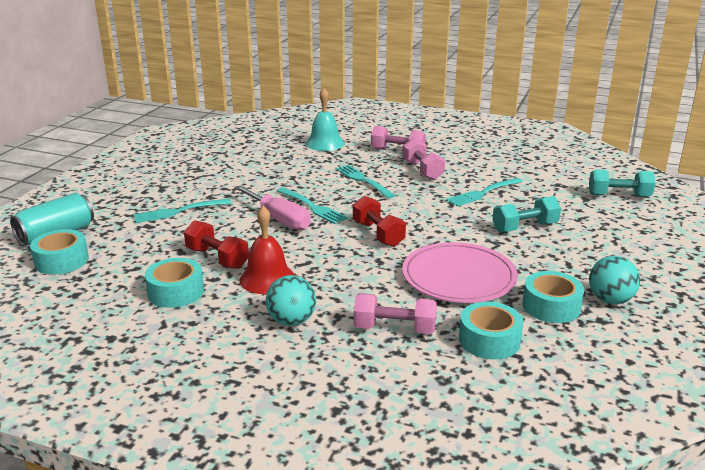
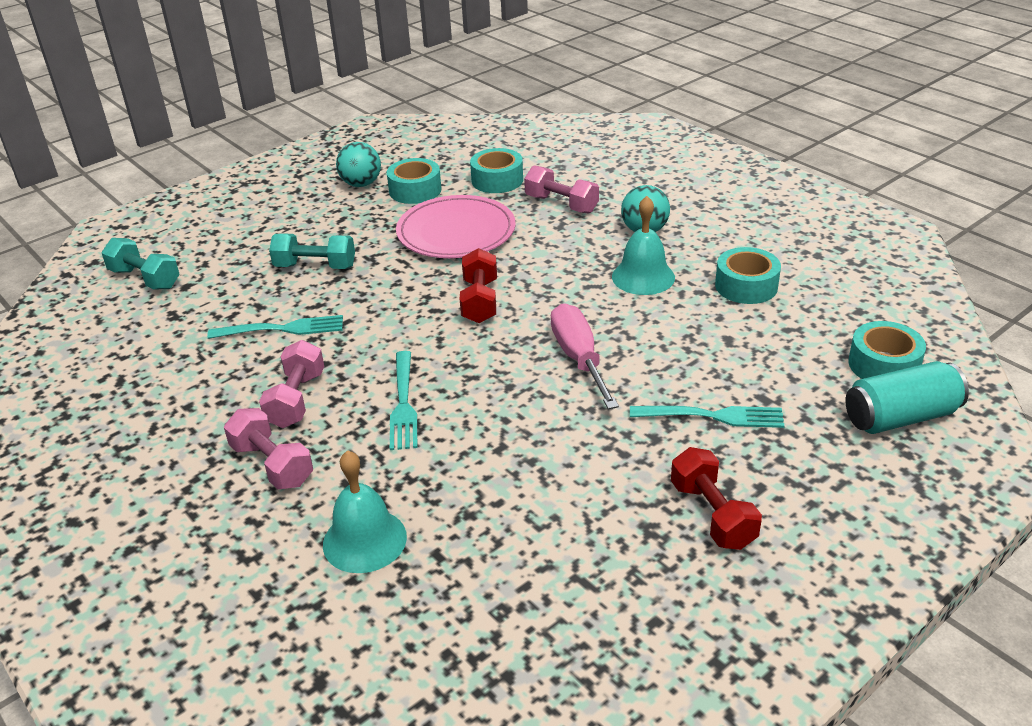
camera: 150 degrees left, 10 degrees up
(217, 258) = (687, 317): red dumbbell -> red dumbbell (712, 514)
(267, 279) = (643, 277): red bell -> turquoise bell
(312, 207) = (520, 369): turquoise fork -> none

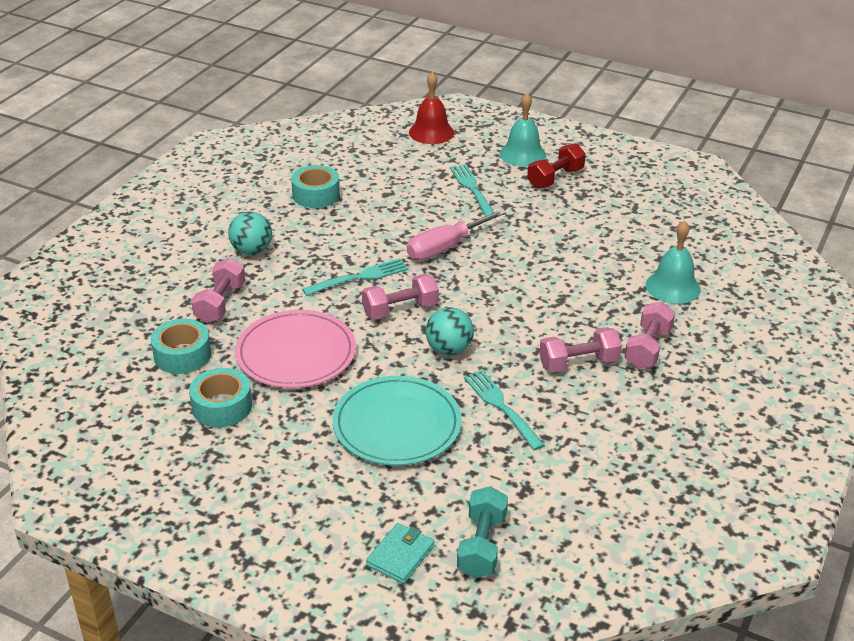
camera: 115 degrees left, 0 degrees up
(179, 241) = (400, 556): none -> turquoise wallet
(315, 266) = (397, 425): turquoise dumbbell -> turquoise plate
(361, 184) = (219, 453): turquoise ball -> turquoise ball (449, 349)
(403, 404) = (546, 310): turquoise fork -> turquoise fork (359, 277)
(479, 301) = (400, 310): red dumbbell -> pink dumbbell
(643, 277) = (325, 239): turquoise bell -> turquoise bell (522, 154)
(883, 365) = (383, 140): turquoise tape -> none
(900, 417) = (431, 132): turquoise can -> red bell

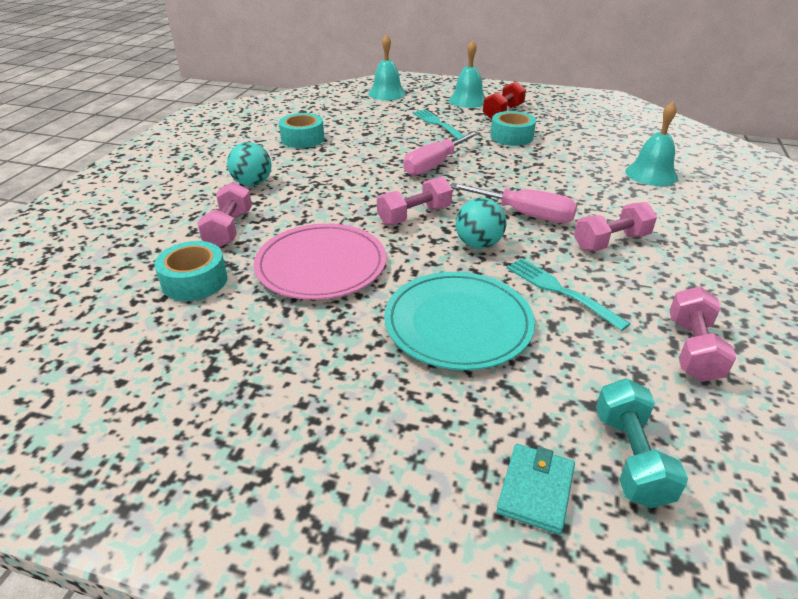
camera: 10 degrees left, 0 degrees up
(222, 406) = (249, 329): turquoise tape -> turquoise tape (511, 136)
(359, 277) = (364, 194): turquoise fork -> none
(431, 132) = (387, 93): red bell -> turquoise bell
(510, 321) = (525, 214): none -> pink screwdriver
(648, 348) = (666, 222): pink dumbbell -> pink dumbbell (692, 349)

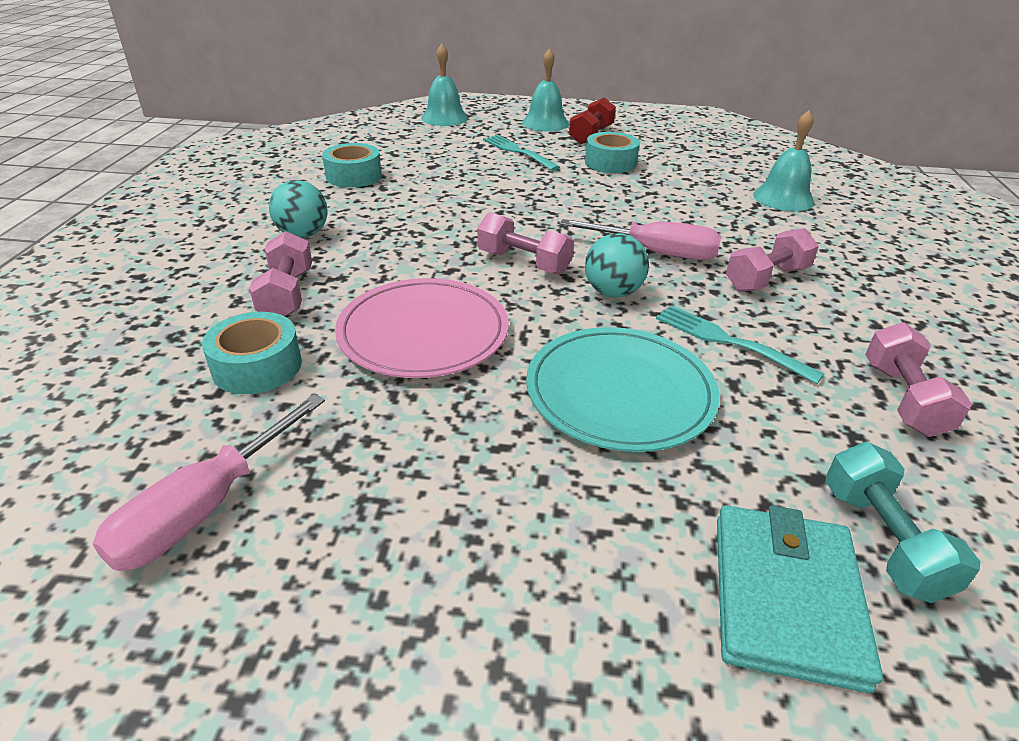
camera: 10 degrees left, 0 degrees up
(414, 216) = (523, 262): pink dumbbell -> pink dumbbell turned 75 degrees clockwise
(434, 165) = (529, 200): pink screwdriver -> pink screwdriver (204, 508)
(535, 490) = (785, 598): turquoise wallet -> turquoise wallet, size x1.64

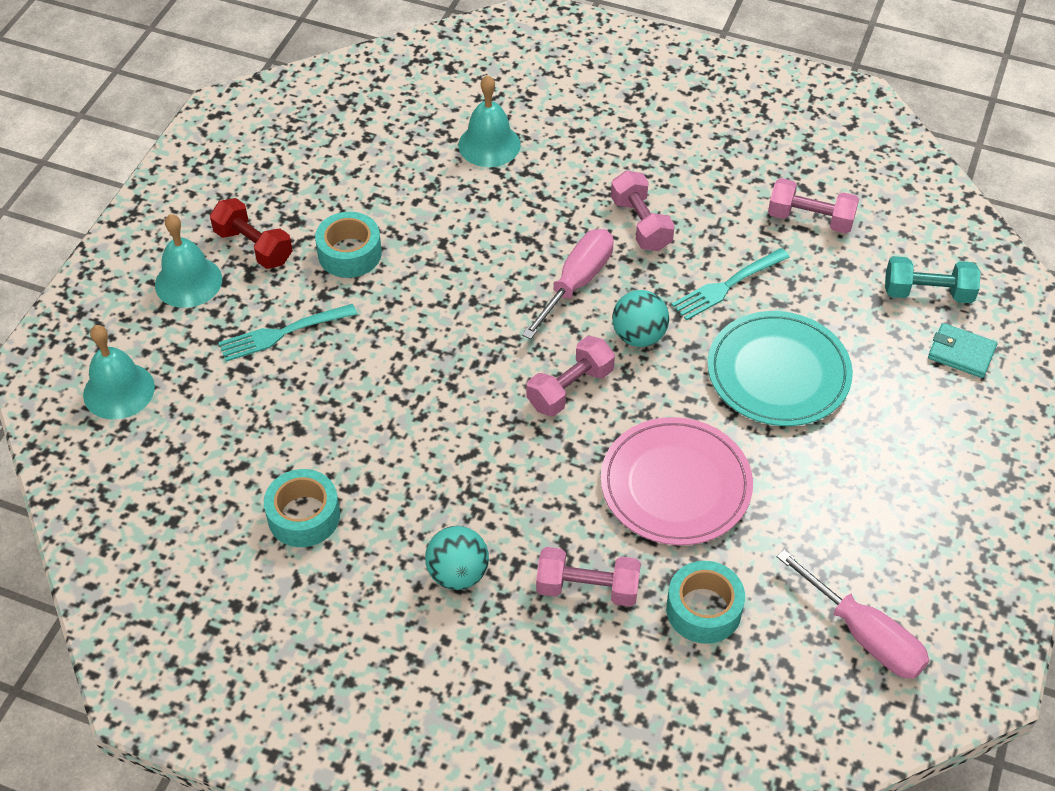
camera: 75 degrees left, 15 degrees up
(785, 598) = (961, 353): turquoise wallet -> turquoise wallet, size x0.61

